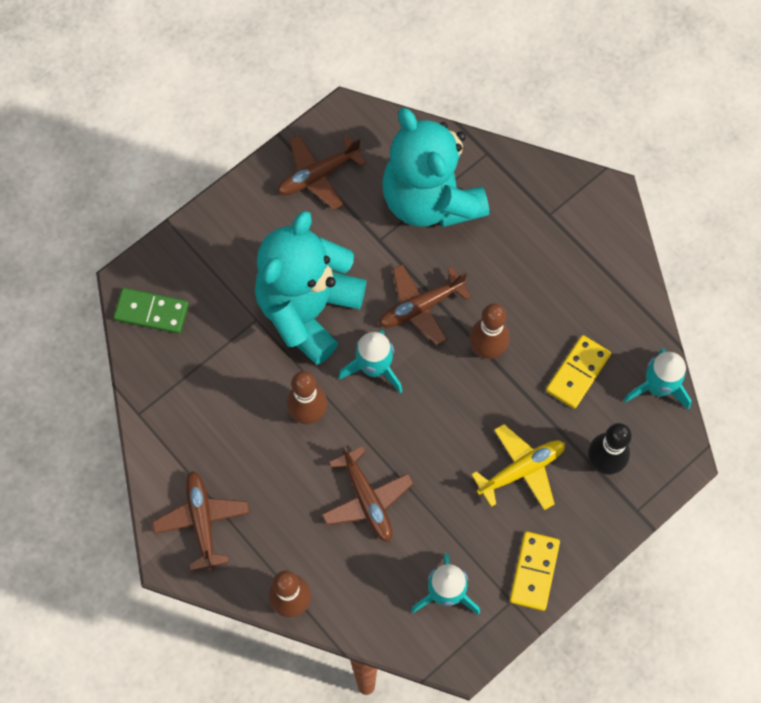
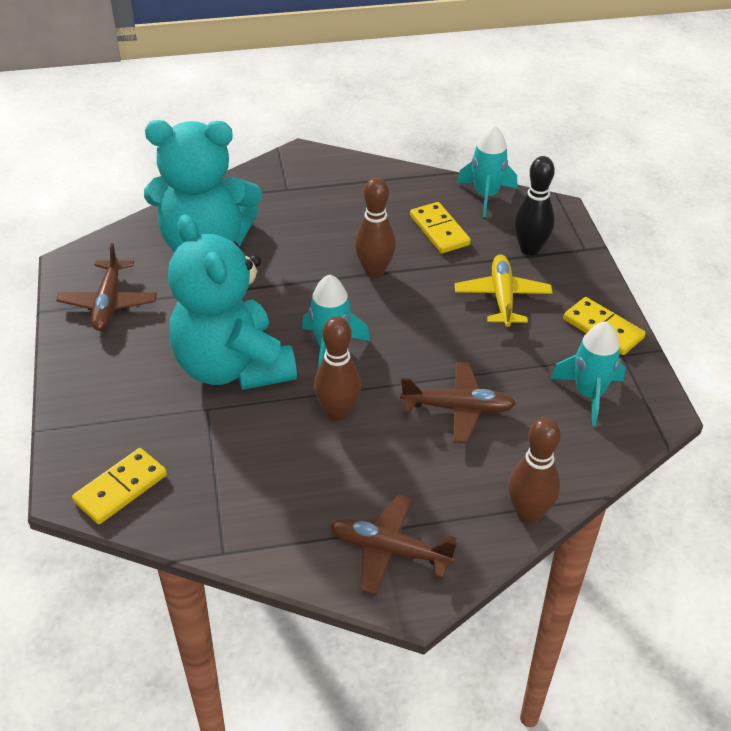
camera: 60 degrees left, 25 degrees down
(151, 312) = (121, 488): green domino -> yellow domino
(420, 307) = (299, 293): brown plane -> none

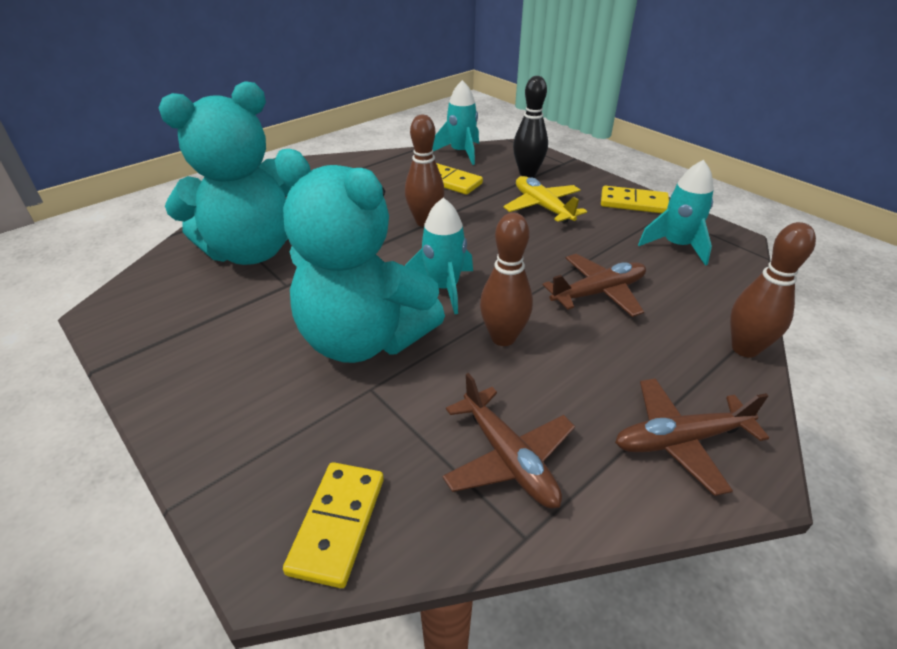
camera: 30 degrees left, 5 degrees down
(109, 303) = (177, 333): brown plane -> brown plane (509, 458)

